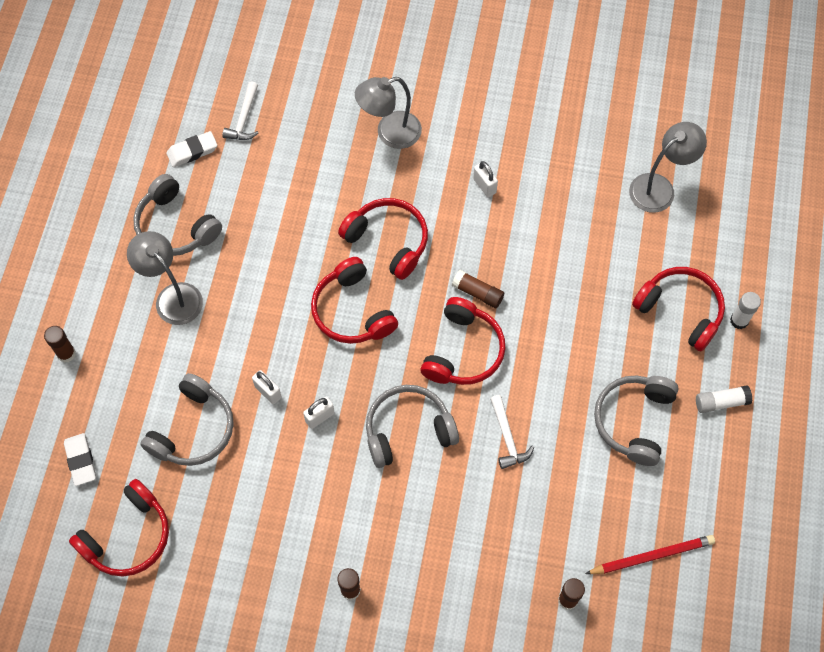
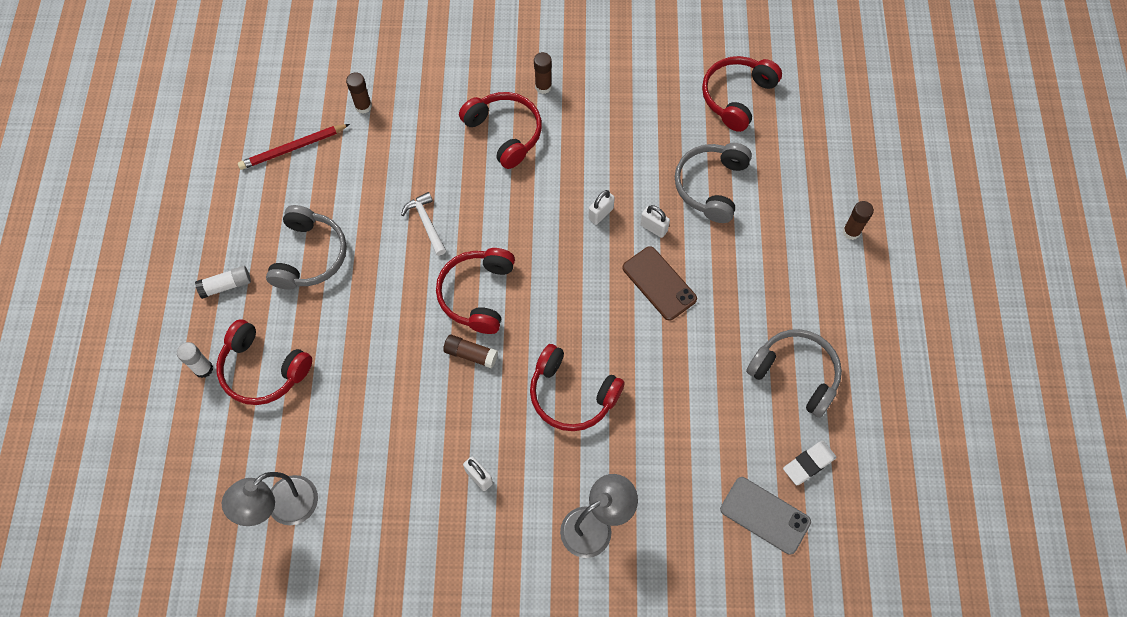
camera: 170 degrees right, 0 degrees up
(81, 460) = (799, 146): white eraser -> none
(173, 296) = (772, 301): grey lamp -> none
(244, 119) = (765, 515): white hammer -> grey phone
(278, 332) = (659, 283): none -> brown phone
(352, 311) = (593, 315): red headphones -> red headphones (505, 133)
(408, 430) = (518, 215): grey headphones -> none

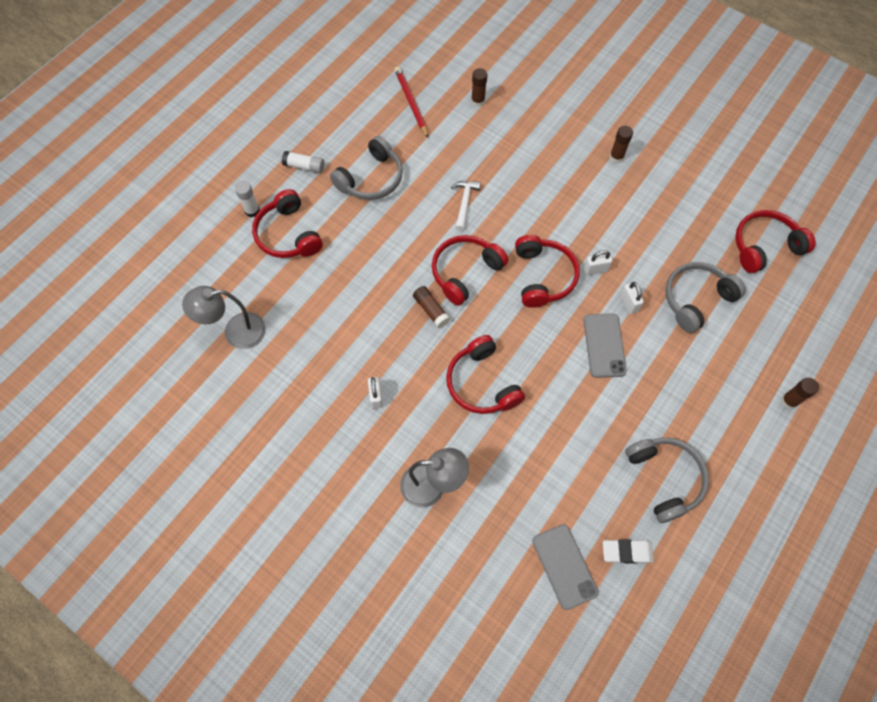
camera: 35 degrees right, 0 degrees up
(293, 148) = (411, 103): red pencil -> red pencil turned 60 degrees clockwise
(505, 133) = (565, 173): red headphones -> red headphones (543, 276)
(659, 283) = (604, 345): brown phone -> grey phone

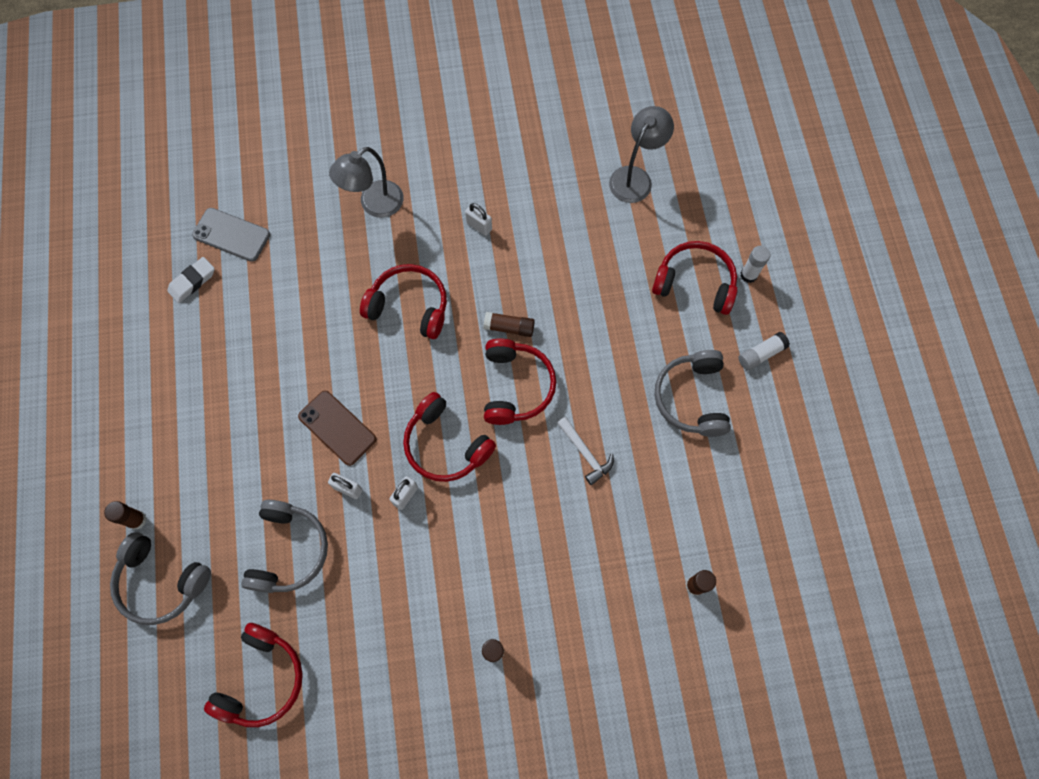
camera: 135 degrees right, 5 degrees up
(411, 103) = (753, 517): red pencil -> none
(604, 345) = (337, 428): grey phone -> brown phone
(664, 478) = (201, 359): grey headphones -> grey headphones (161, 582)

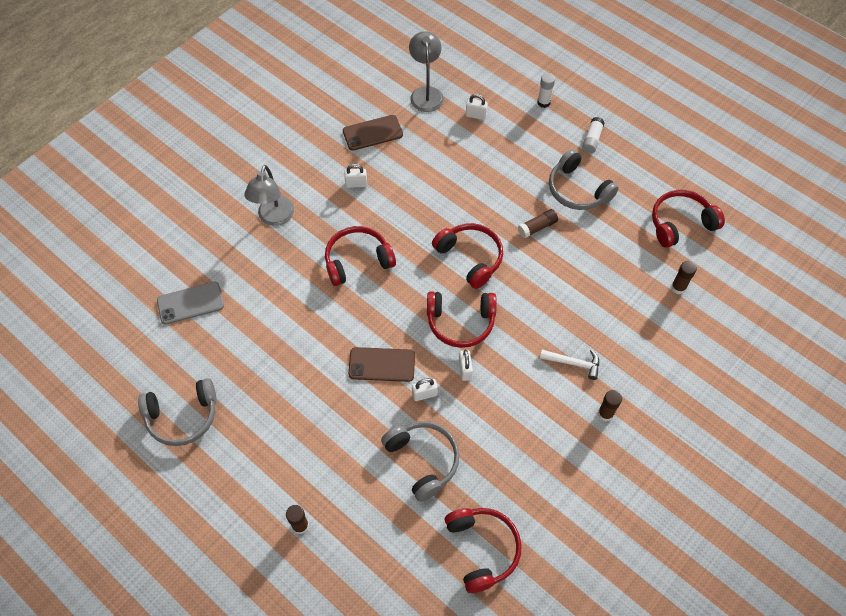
camera: 40 degrees left, 10 degrees down
(161, 582) = (356, 548): grey headphones -> grey headphones (182, 416)
(192, 281) = (190, 351): white eraser -> none
(509, 327) = (433, 228): brown glue stick -> brown glue stick (537, 227)
(543, 183) = (372, 133): none -> brown phone
(585, 453) = (548, 264): white hammer -> white hammer (574, 363)
(663, 238) = (476, 115): none -> white padlock
(695, 283) = (518, 127): red headphones -> red headphones (680, 223)

